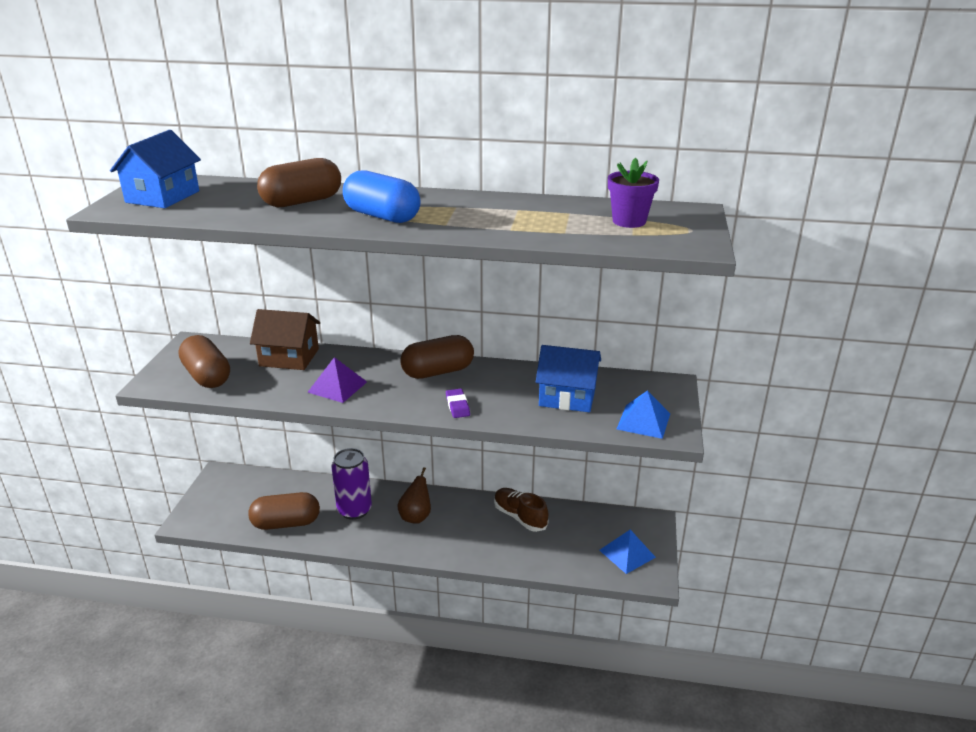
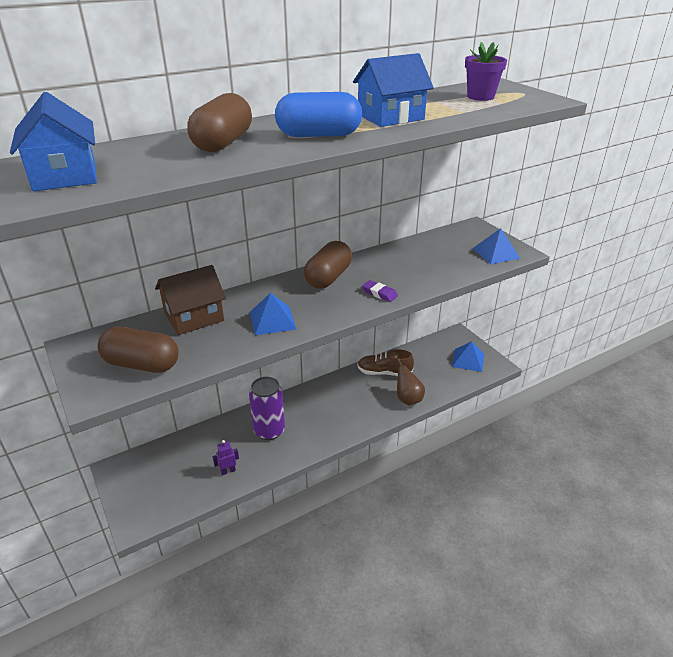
camera: 40 degrees left, 5 degrees up
(286, 523) = (228, 471): brown capsule -> purple robot
(337, 387) = (272, 320): purple pyramid -> blue pyramid
(416, 516) = (319, 410): brown pear -> brown pear (408, 399)
(567, 397) = (434, 257): blue house -> blue house (390, 117)

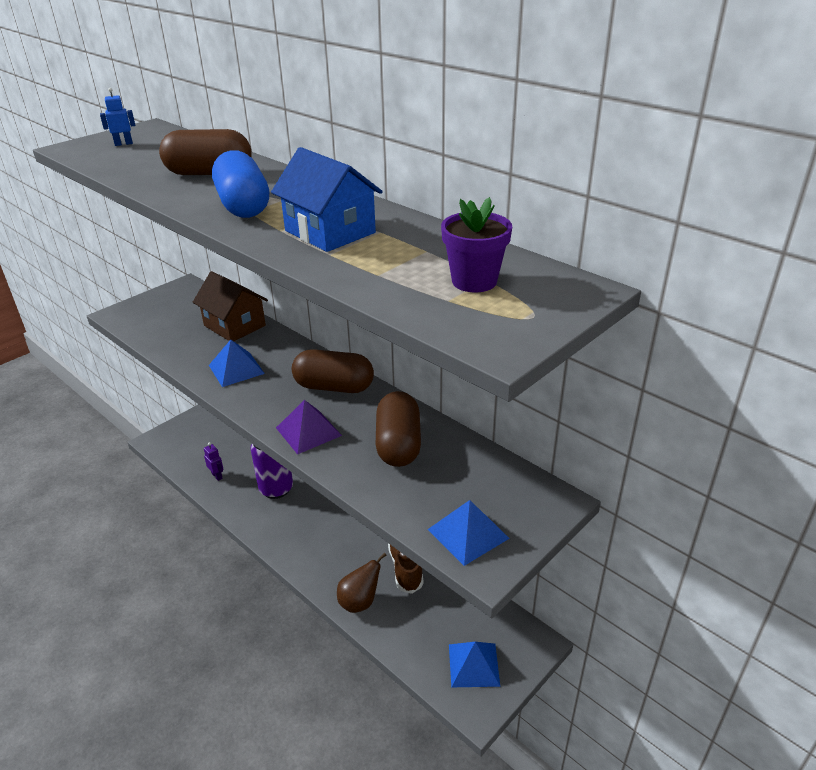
camera: 75 degrees right, 0 degrees up
(65, 175) = (123, 144): blue house -> blue robot
(142, 364) = (159, 321): brown capsule -> brown capsule (398, 444)
(379, 293) = (308, 431): purple eraser -> purple pyramid

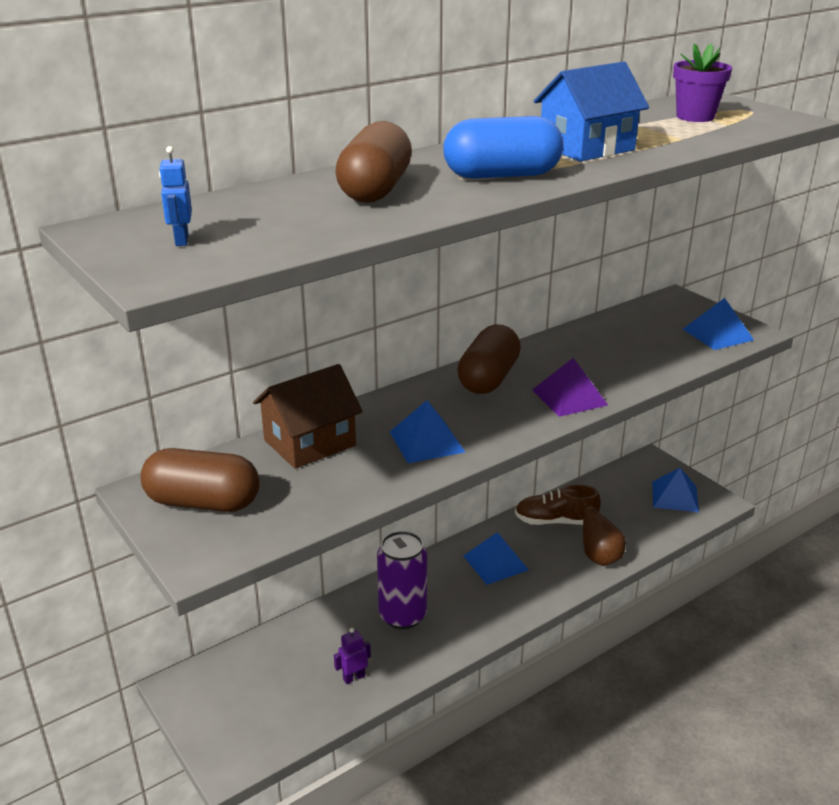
camera: 80 degrees left, 5 degrees down
(342, 532) = (495, 562): none -> blue pyramid
(398, 444) = (598, 352): brown capsule -> brown capsule (203, 502)

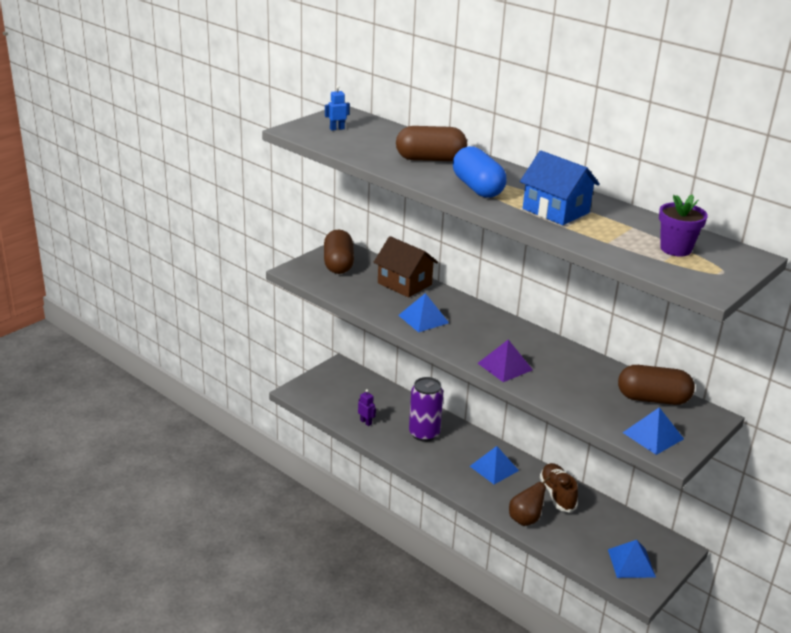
camera: 75 degrees right, 0 degrees up
(488, 378) = (511, 334): brown capsule -> brown capsule (653, 399)

